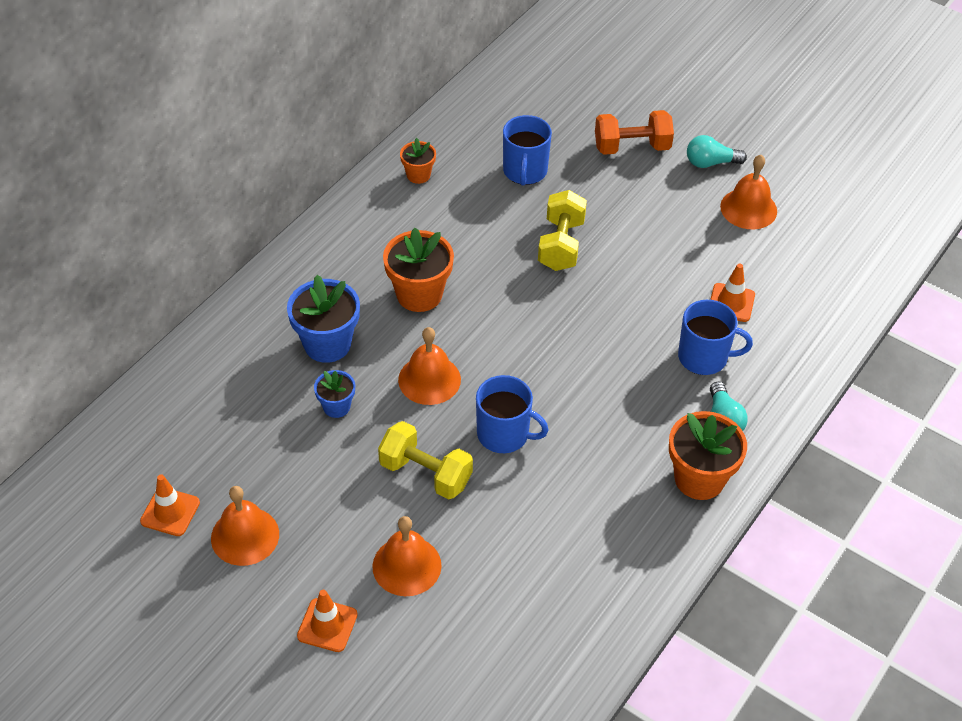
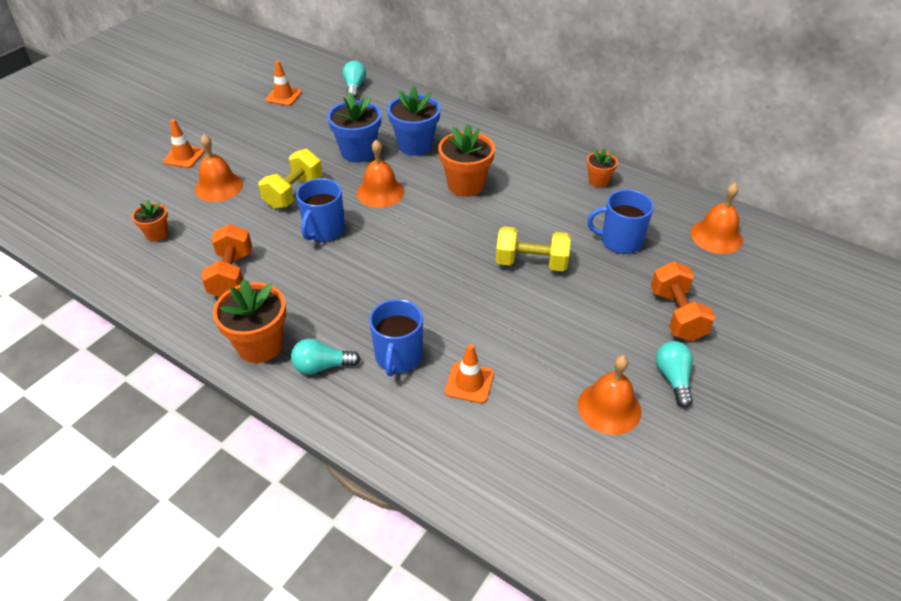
camera: 90 degrees right, 5 degrees down
(160, 419) = (354, 87): none -> turquoise light bulb
(245, 536) = (259, 123): orange bell -> orange bell (716, 236)
(336, 407) = (358, 152): blue flower pot -> blue flower pot, size x1.80
(510, 623) = (157, 234): none -> orange flower pot
(588, 522) = (232, 275): none -> orange dumbbell

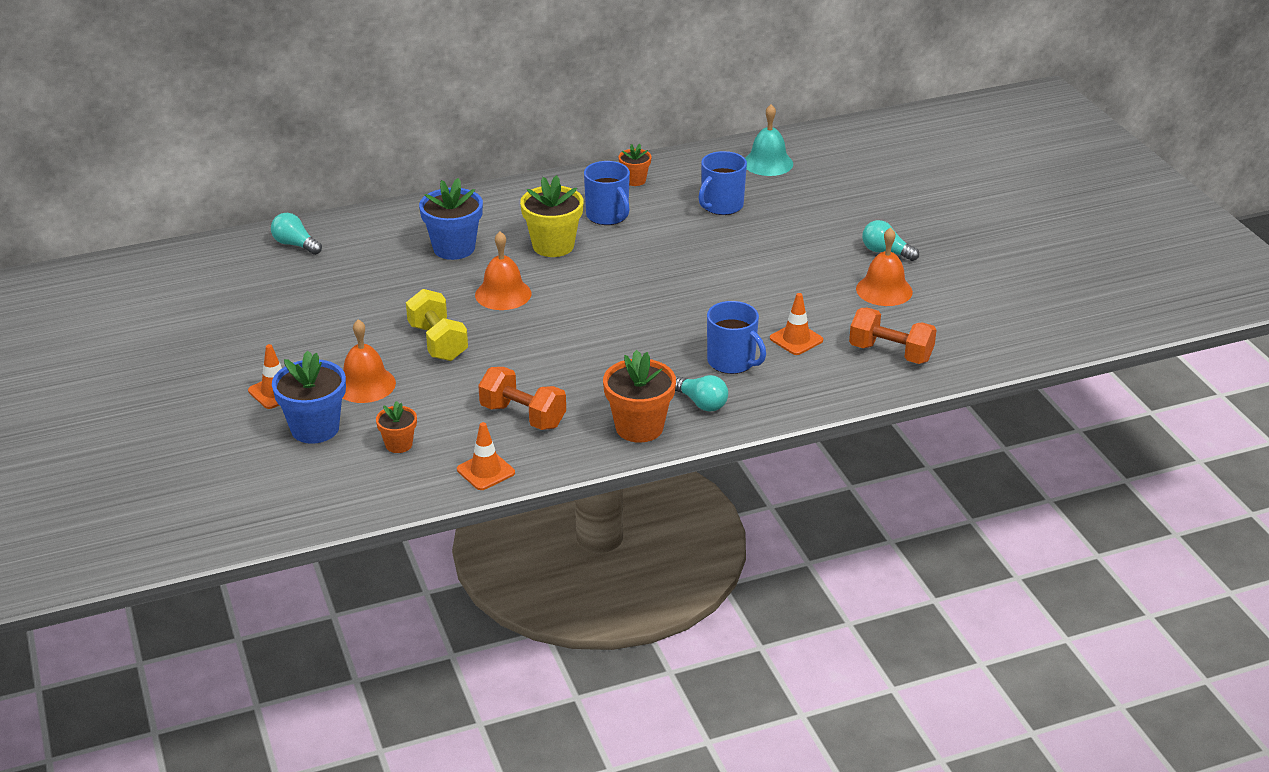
camera: 55 degrees left, 10 degrees down
(283, 96) = (246, 293): orange traffic cone -> orange traffic cone (485, 471)
(322, 366) = (701, 403): turquoise light bulb -> turquoise light bulb turned 75 degrees counterclockwise
(324, 230) = (520, 344): blue mug -> blue mug (608, 216)
(358, 152) = (419, 283): blue flower pot -> blue flower pot (315, 428)
(465, 185) = (553, 246): orange flower pot -> yellow flower pot
(531, 263) = (697, 257): yellow dumbbell -> none
(677, 315) = (829, 221): orange dumbbell -> orange dumbbell (890, 353)
(716, 236) = (768, 163): orange bell -> turquoise bell

